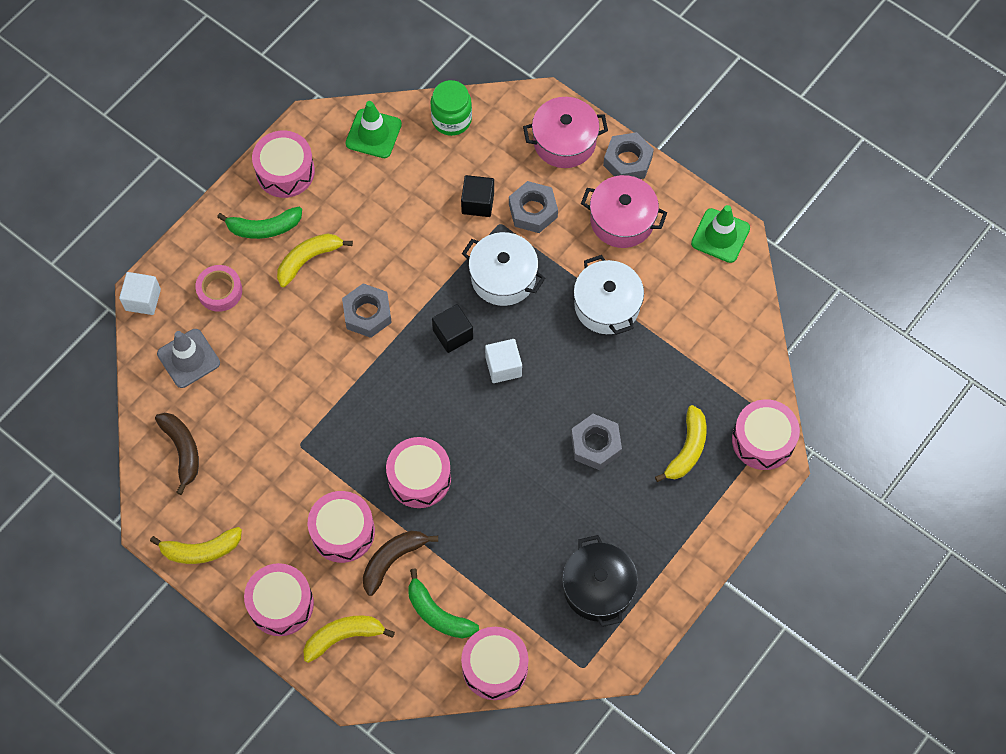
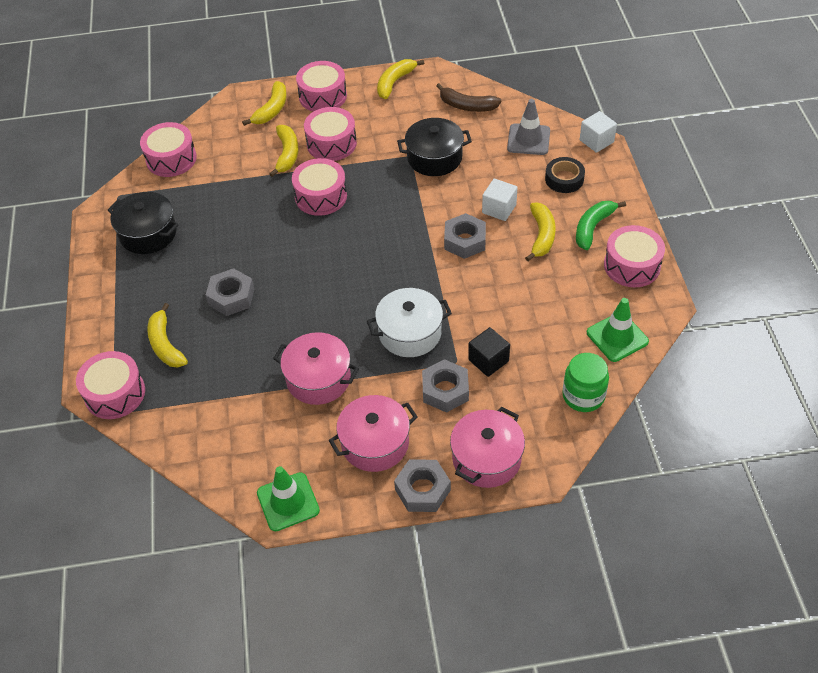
camera: 135 degrees right, 15 degrees down
(220, 291) = (564, 179): pink tape -> black tape
(283, 421) = (434, 158): none -> black pot
(392, 560) = (287, 154): brown banana -> yellow banana
(437, 614) = (232, 154): green banana -> none
(453, 334) = (398, 275): black cube -> none
(503, 367) = (343, 286): white cube -> white cube (499, 209)
(607, 305) = (318, 379): white pot -> pink pot

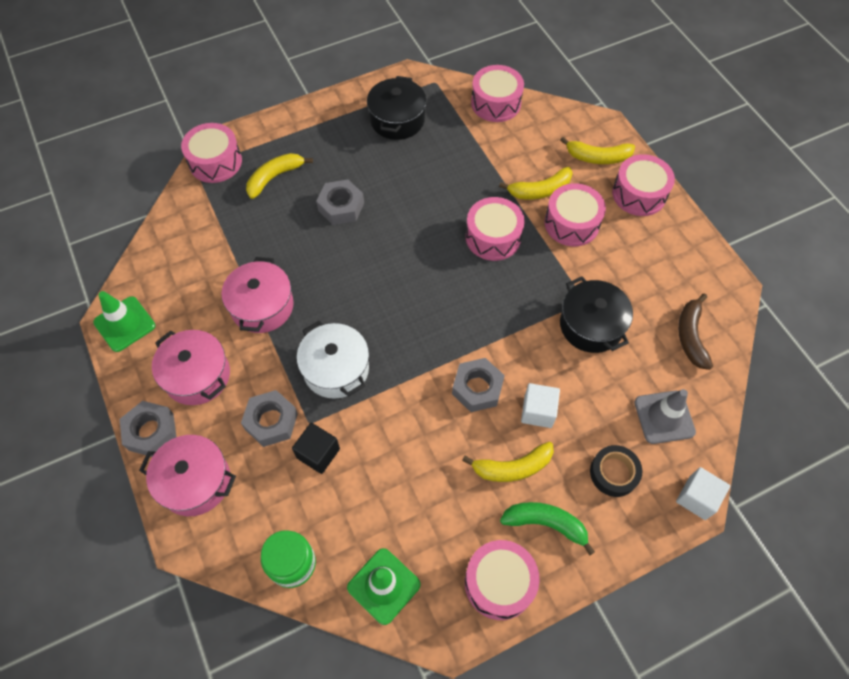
camera: 70 degrees right, 10 degrees up
(395, 82) = (694, 253): yellow banana -> none

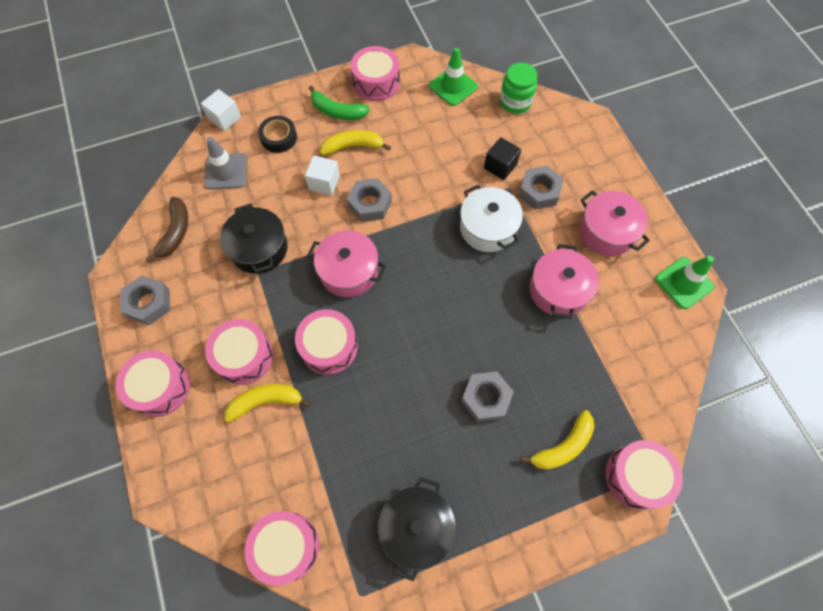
camera: 175 degrees left, 5 degrees up
(151, 432) = (634, 191): grey nut -> grey nut (148, 303)
(195, 482) = (592, 154): pink pot -> pink pot (349, 271)
(597, 157) = (187, 443): yellow banana -> none

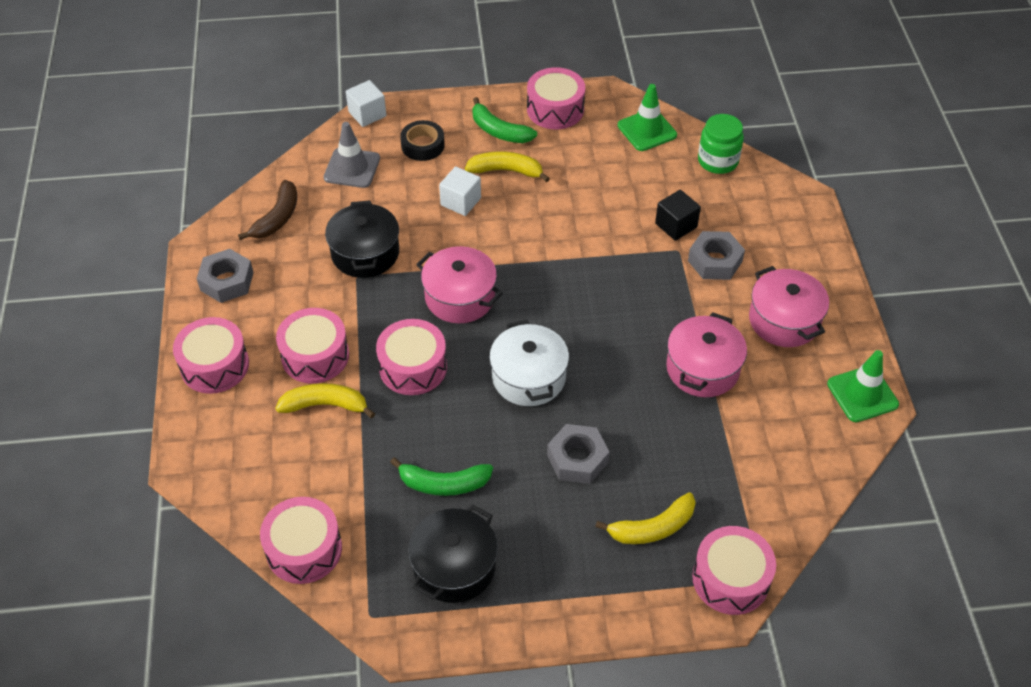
camera: 15 degrees right, 15 degrees down
(370, 204) = (507, 233): grey nut -> none
(385, 451) = (443, 484): none -> green banana
(487, 228) = (638, 286): white pot -> white pot (528, 377)

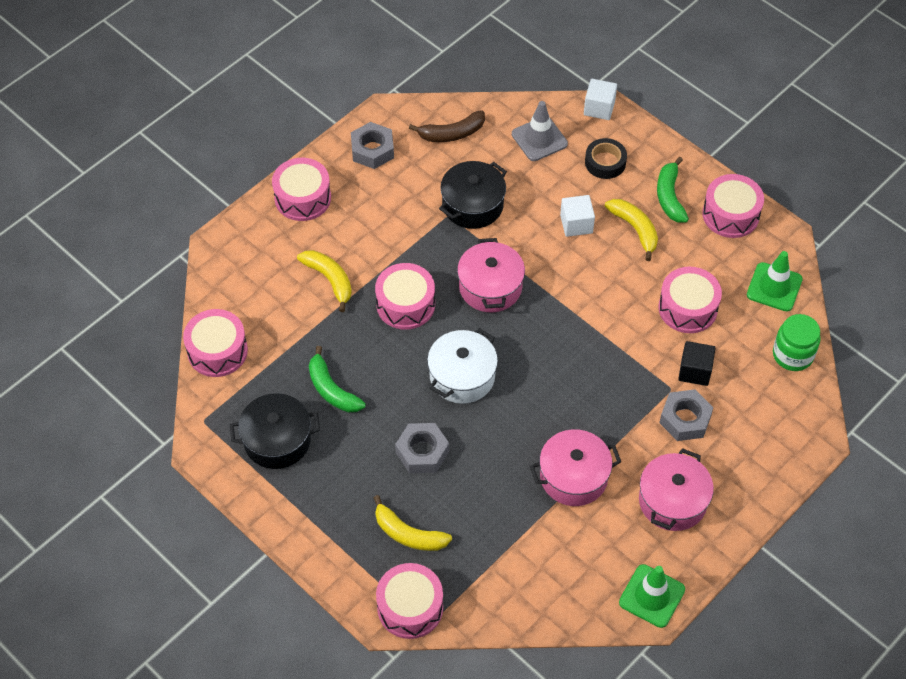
camera: 50 degrees right, 5 degrees up
(315, 356) = (362, 244): pink drum -> pink drum (687, 308)

